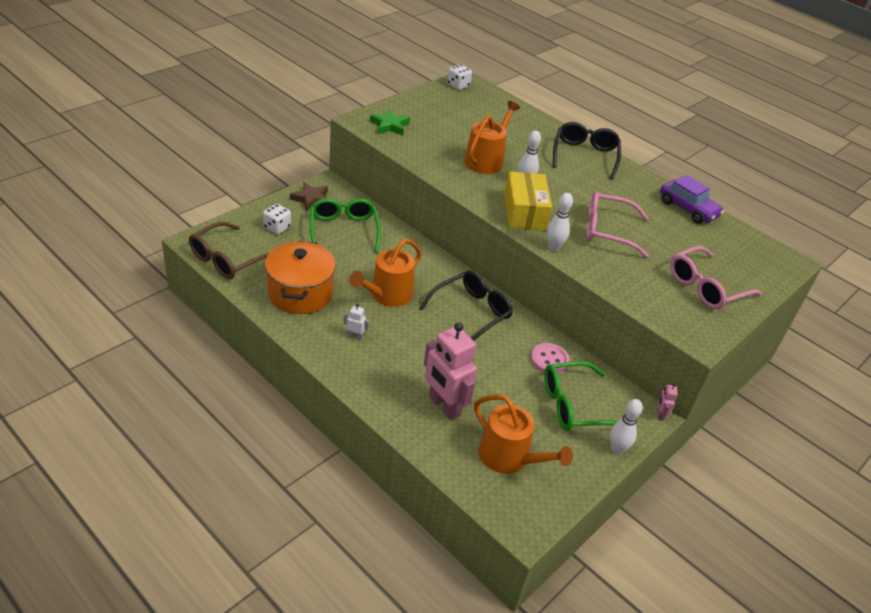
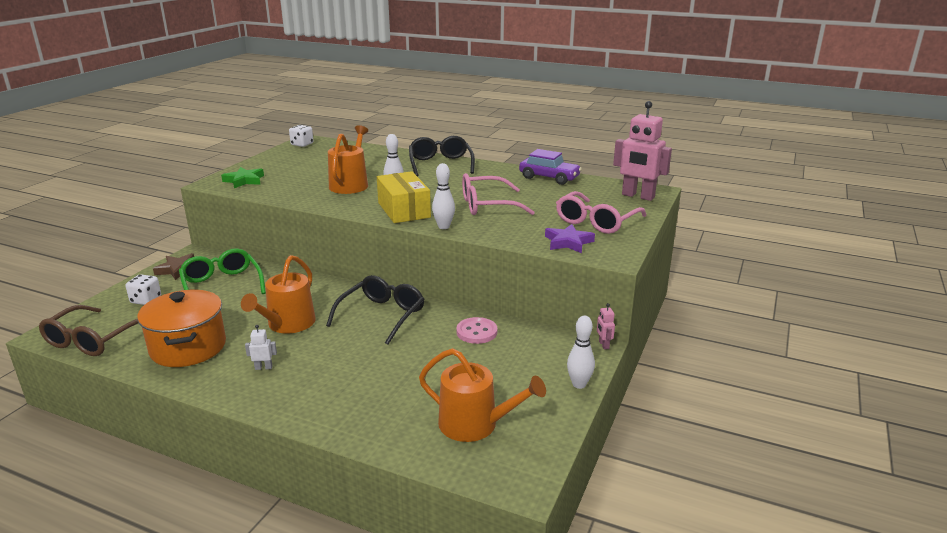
camera: 15 degrees left, 15 degrees down
(444, 406) = (385, 400): pink robot -> pink robot (638, 196)
(574, 405) = (519, 361): green glasses -> none
(664, 306) = (568, 242): none -> purple star

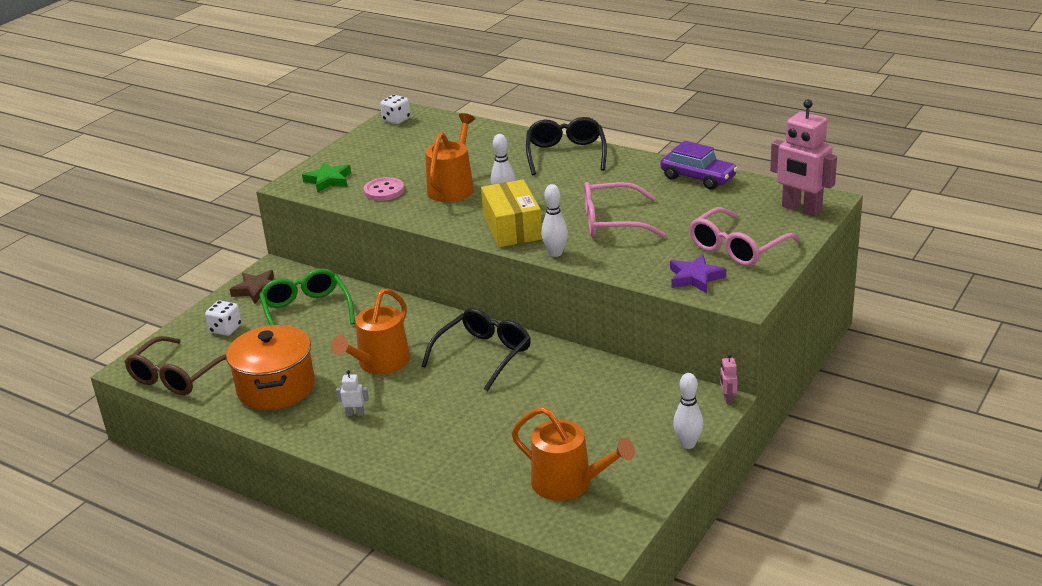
camera: 10 degrees right, 5 degrees up
(476, 332) = (587, 378): pink button -> pink button (384, 191)

